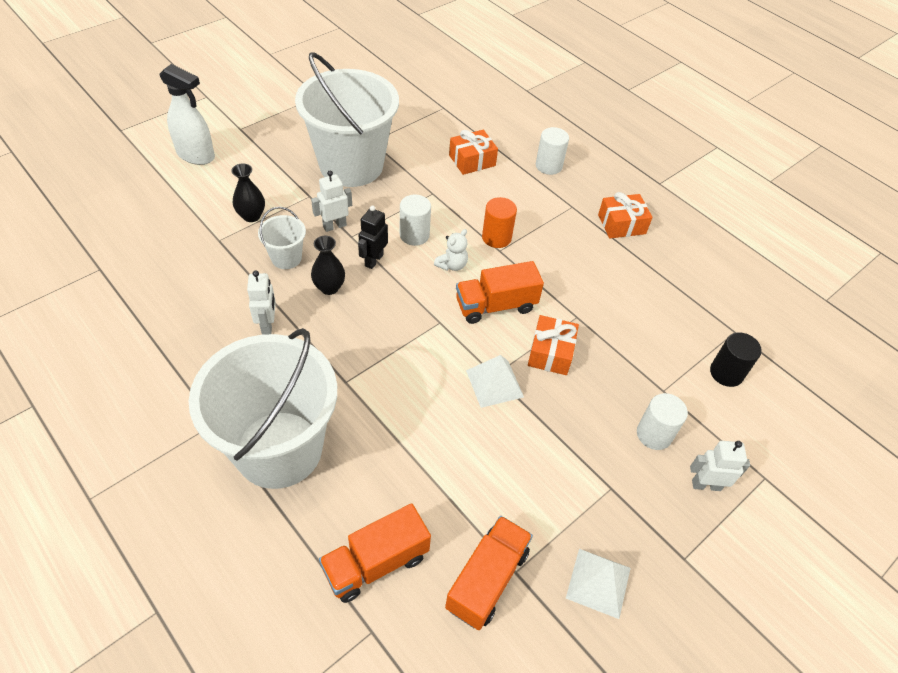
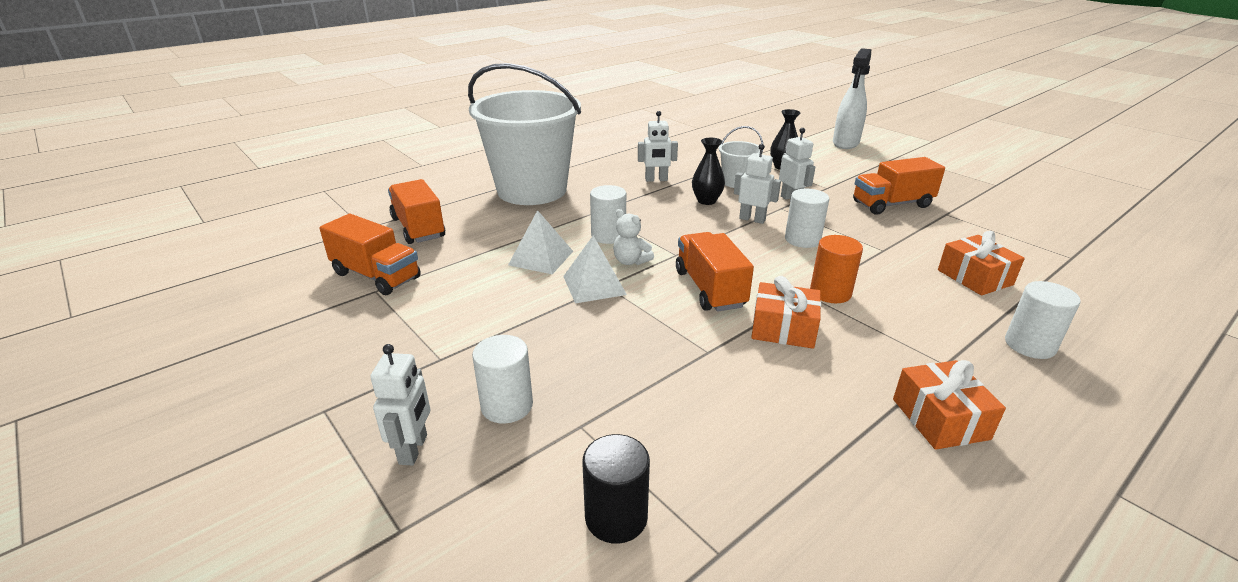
camera: 95 degrees right, 20 degrees down
(351, 165) = (892, 204): white bucket -> orange truck
(373, 260) = (752, 219): black robot -> white robot
(402, 372) = (608, 236): none -> white cylinder
(452, 265) = (765, 261): white teddy bear -> white teddy bear (630, 261)
(550, 353) = (641, 325): orange gift -> orange gift (783, 328)
(598, 582) = (335, 339): white pyramid -> white pyramid (541, 258)

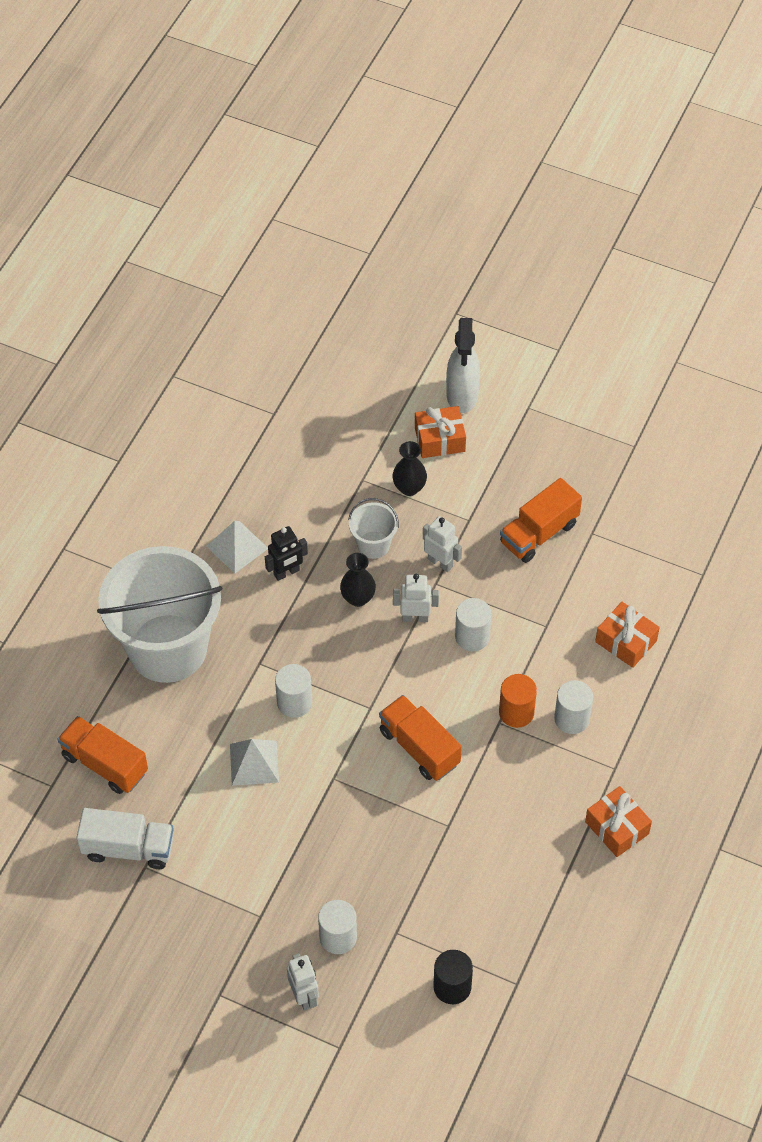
camera: 25 degrees left, 25 degrees up
(376, 276) = (128, 848): orange truck -> white truck
(594, 285) = (323, 782): white pyramid -> white pyramid (237, 547)
(630, 261) = (335, 735): white teddy bear -> none
(656, 180) = (286, 572): white robot -> black robot
(783, 328) = (493, 775): orange gift -> orange gift (439, 439)
(1029, 345) = (670, 721): white cylinder -> white cylinder (571, 719)

